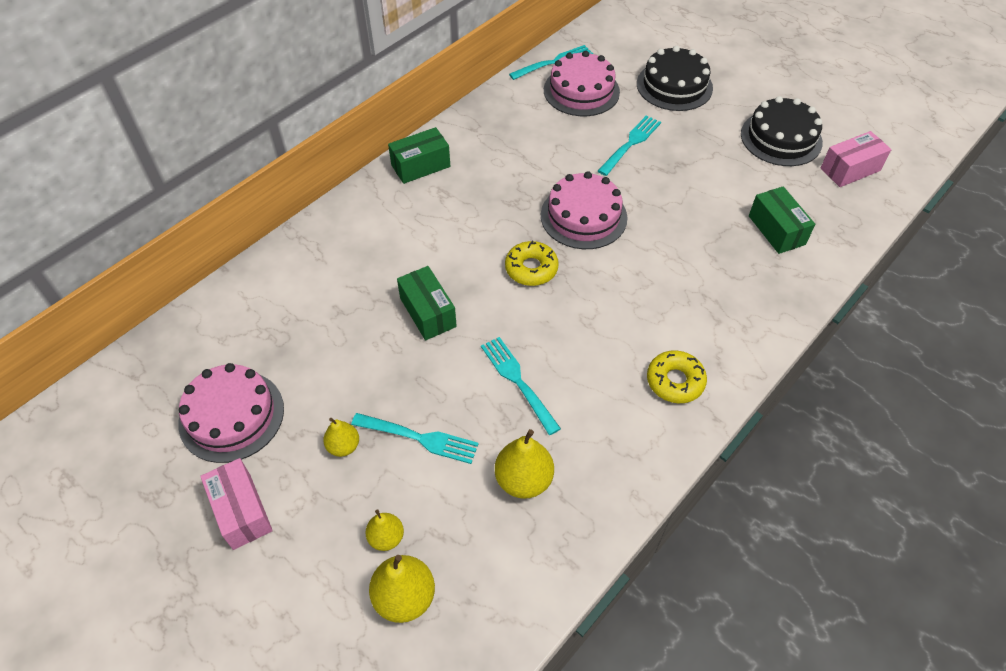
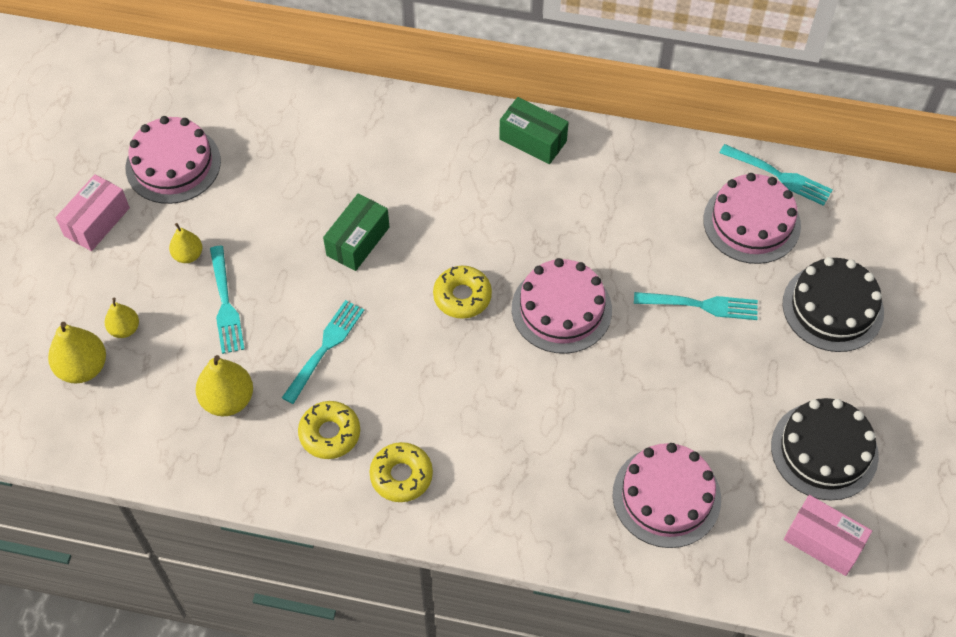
camera: 60 degrees right, 5 degrees up
(606, 415) = (330, 433): none -> yellow donut
(776, 230) = (666, 496): green box -> pink cake

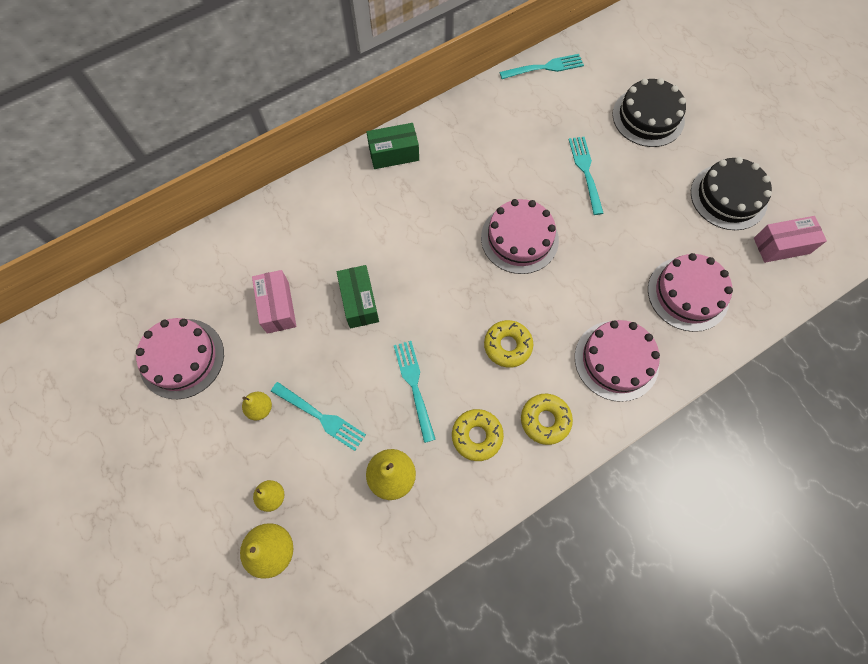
camera: 45 degrees left, 10 degrees up
(97, 222) = (170, 443): pink box -> pink box (278, 307)
(462, 296) = (458, 280): yellow donut -> yellow donut (507, 346)
(700, 305) = (586, 172): turquoise fork -> turquoise fork turned 60 degrees counterclockwise
(751, 222) = (560, 104): pink cake -> pink cake (616, 360)

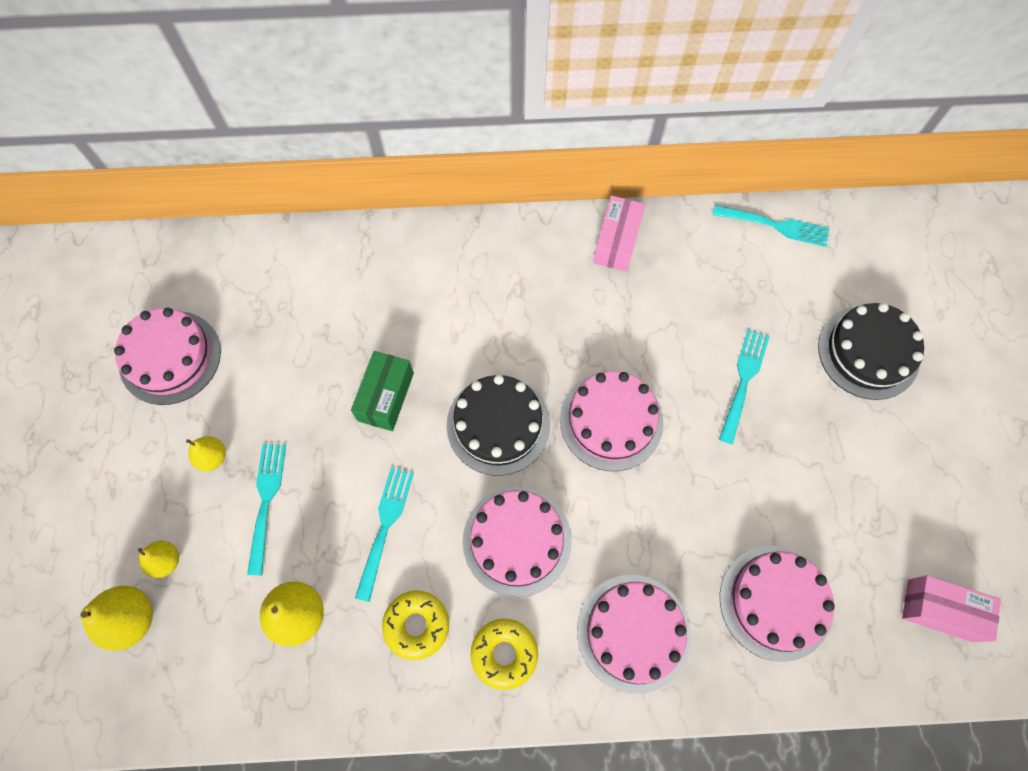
camera: 30 degrees right, 0 degrees up
(278, 307) = (298, 354): pink box -> pink box (616, 242)
(320, 417) = (266, 502): turquoise fork -> turquoise fork turned 150 degrees counterclockwise
(394, 154) = (529, 243): green box -> none
(507, 346) = (517, 540): yellow donut -> pink cake
(728, 197) = (909, 509): black cake -> black cake (498, 425)

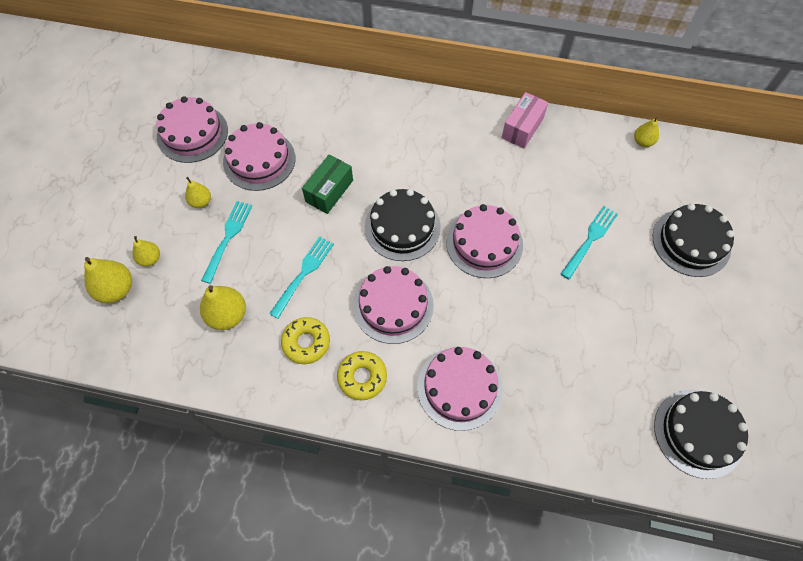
camera: 15 degrees right, 5 degrees down
(774, 225) = (642, 142): turquoise fork -> yellow pear
(775, 602) = (571, 394): pink cake -> pink cake (259, 160)
(940, 610) = (698, 433): pink box -> black cake

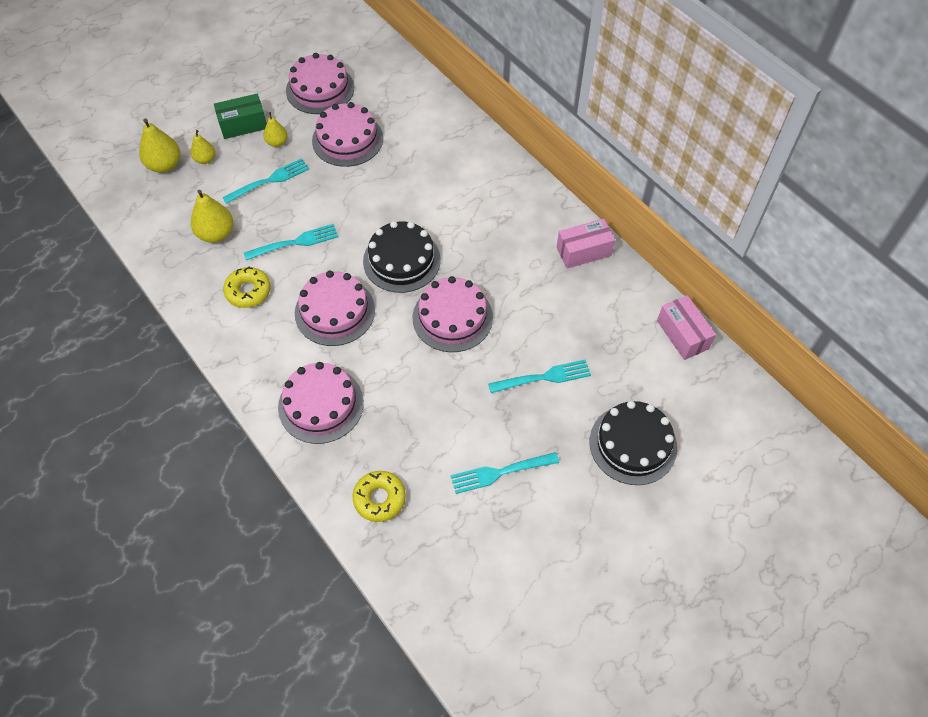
camera: 40 degrees right, 5 degrees down
(329, 191) = (375, 196): green box -> green box (243, 125)
(362, 377) = (261, 344): yellow donut -> yellow donut (379, 498)
(634, 332) = (501, 472): none -> turquoise fork
(642, 142) = (682, 335): yellow pear -> pink box
(698, 433) = (468, 585): black cake -> none

